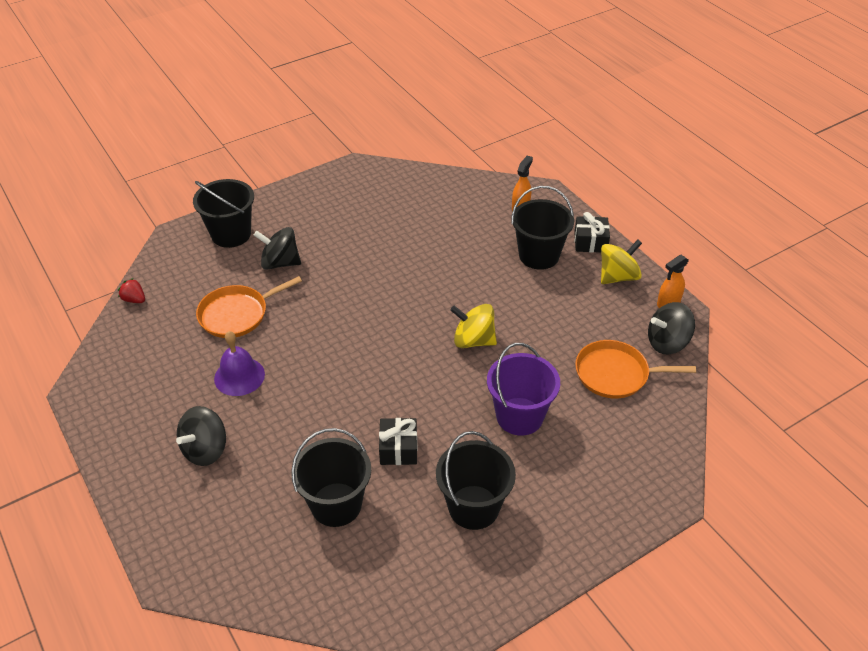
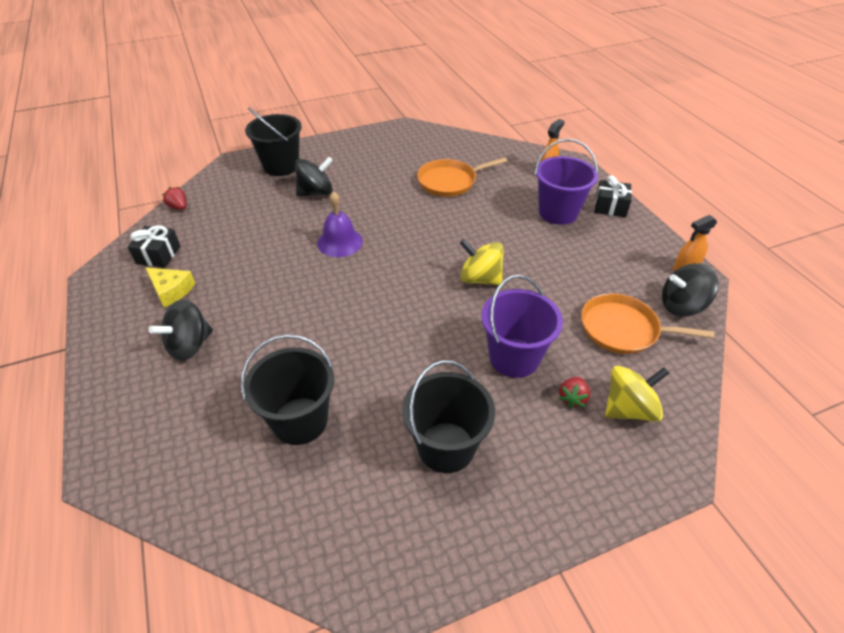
camera: 10 degrees right, 0 degrees up
(164, 395) = (171, 290): none -> yellow cheese
(237, 314) = (263, 229): orange pan -> orange pan (450, 181)
(239, 376) = (246, 282): purple bell -> purple bell (340, 242)
(280, 263) = (316, 192): black spinning top -> black spinning top turned 135 degrees clockwise
(398, 449) = (380, 372): black gift -> black gift (158, 255)
(539, 255) = (558, 212): black bucket -> purple bucket
(577, 447) = (572, 398): none -> red strawberry
(618, 276) = (634, 239): yellow spinning top -> yellow spinning top (629, 408)

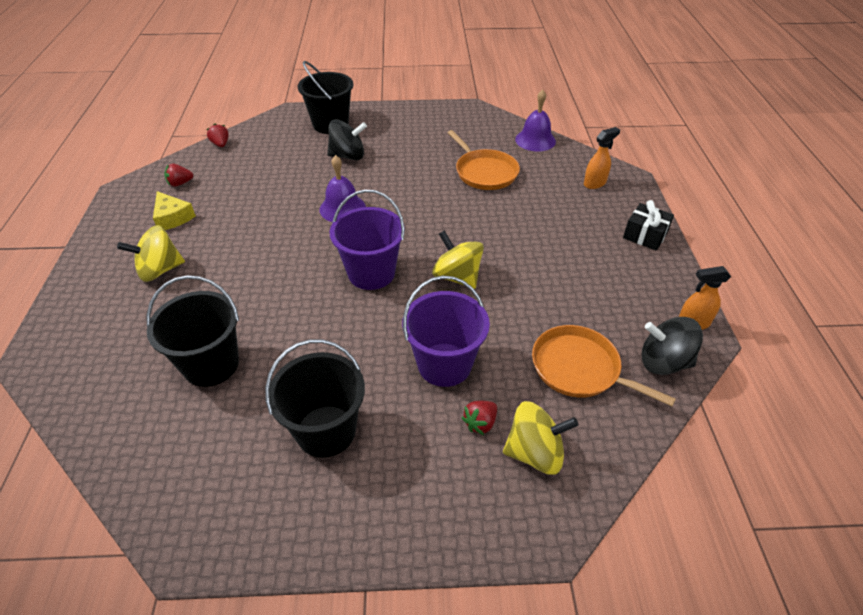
camera: 20 degrees right, 0 degrees up
(158, 255) = (180, 183): black gift -> red strawberry
(190, 345) = (160, 270): black spinning top -> yellow spinning top
(450, 181) = (484, 172): orange pan -> orange pan turned 120 degrees counterclockwise
(477, 144) = (535, 140): none -> purple bell
(558, 212) = (581, 228): purple bucket -> purple bucket (371, 273)

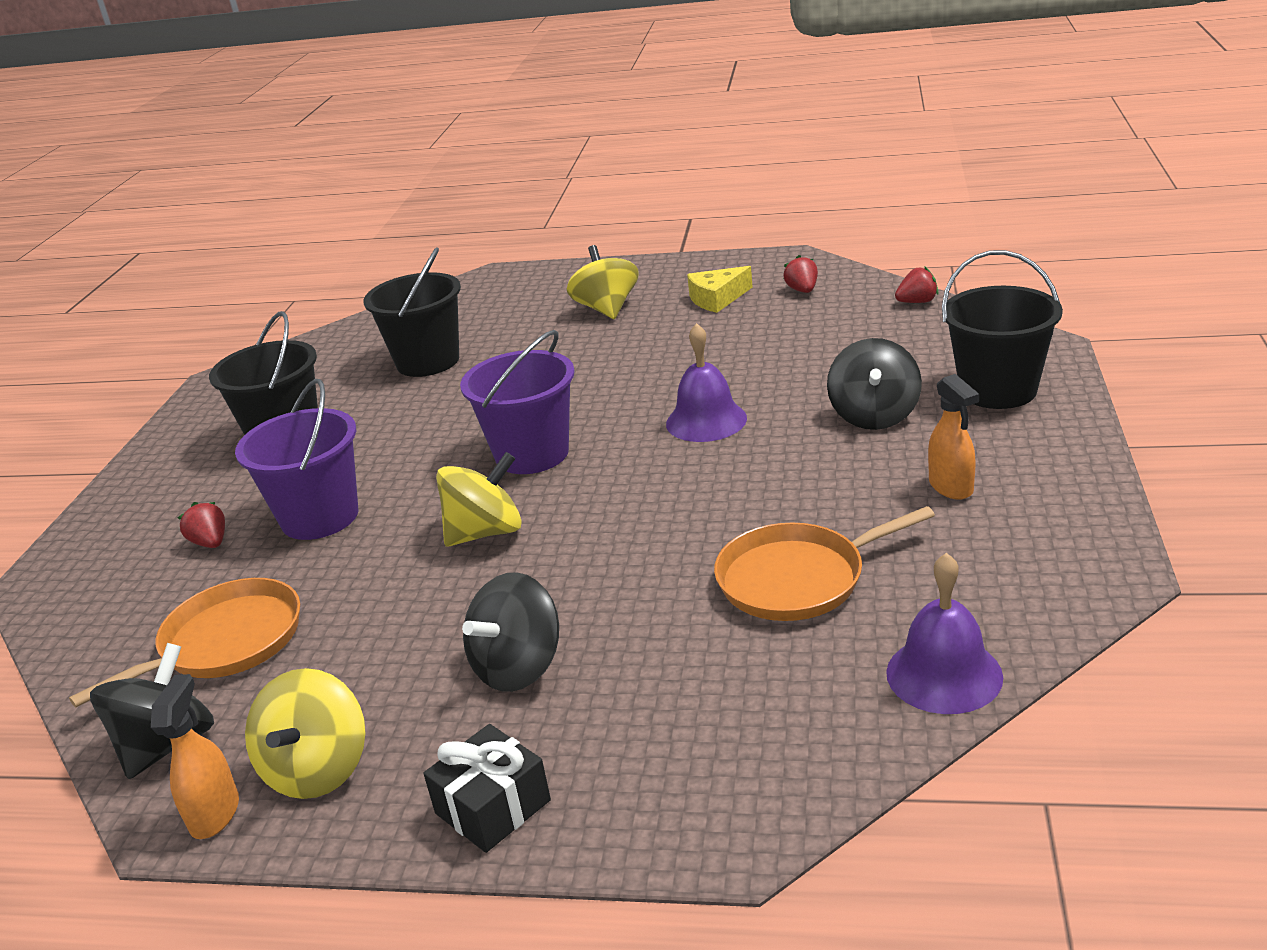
camera: 105 degrees right, 15 degrees down
(535, 453) = (136, 584): yellow spinning top -> yellow spinning top (318, 769)
(563, 243) = (518, 667): none -> black spinning top
(595, 183) = (723, 757): orange spray bottle -> orange spray bottle (951, 487)

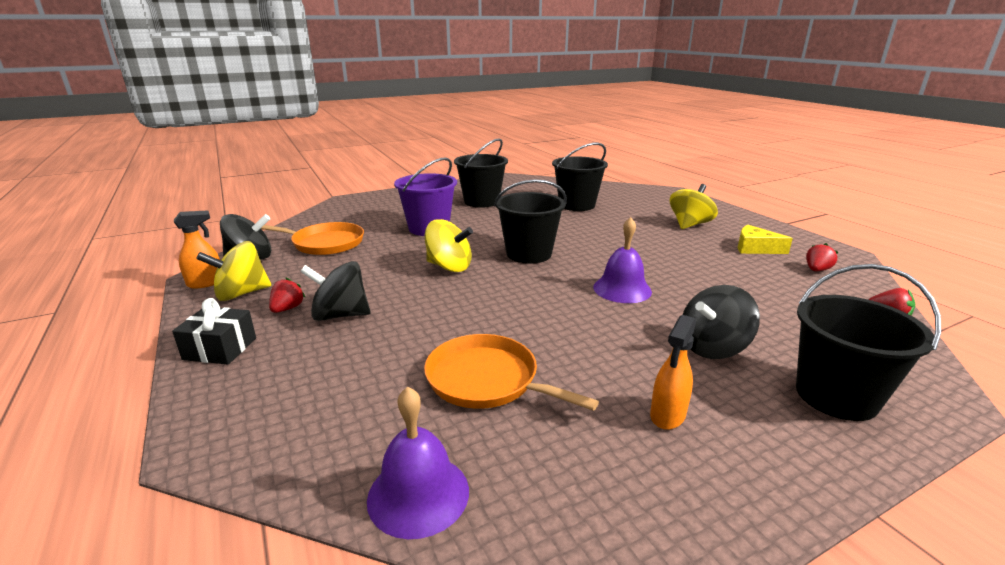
camera: 50 degrees right, 5 degrees down
(210, 543) = (392, 216): red strawberry -> red strawberry (287, 309)
(532, 454) = (529, 254): purple bucket -> black bucket

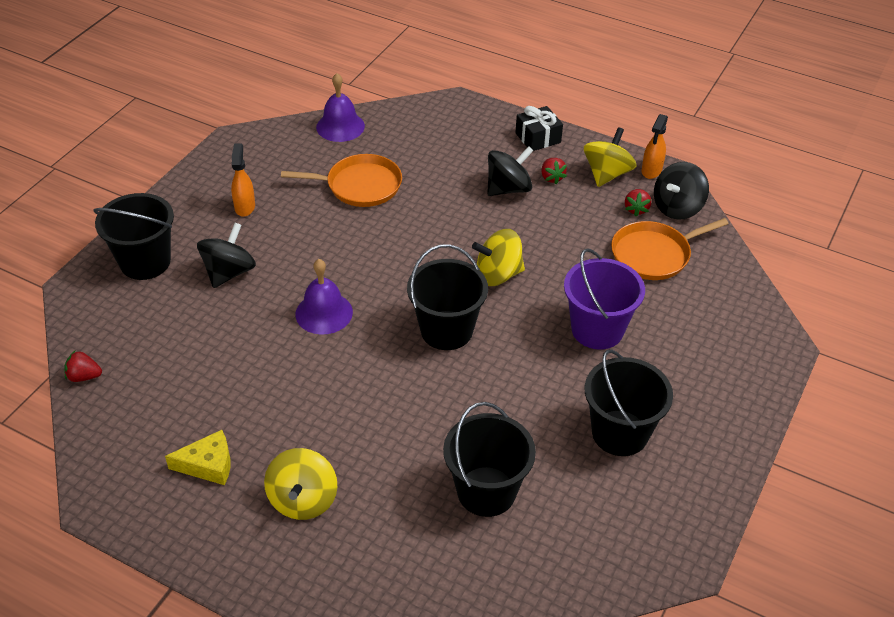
camera: 145 degrees right, 20 degrees up
(816, 270) = (138, 440): red strawberry -> red strawberry (636, 209)

